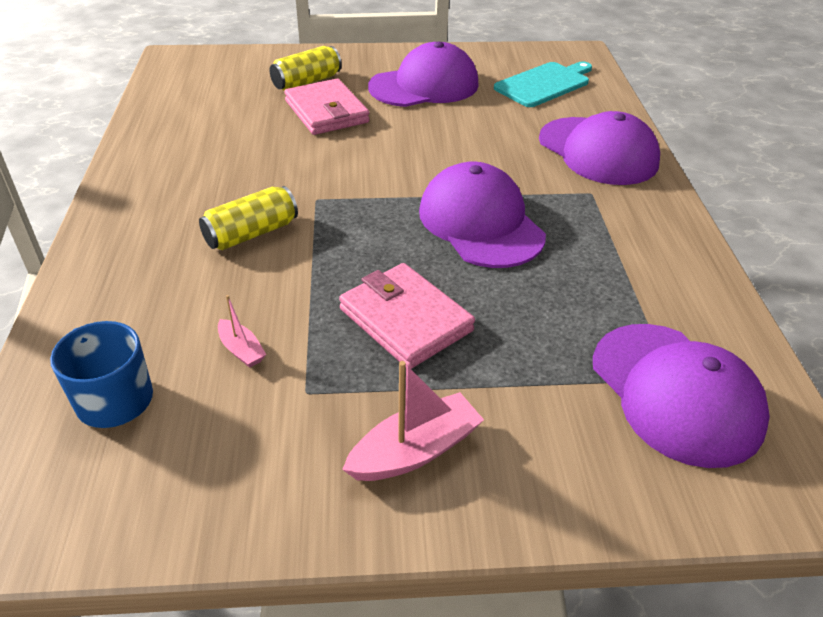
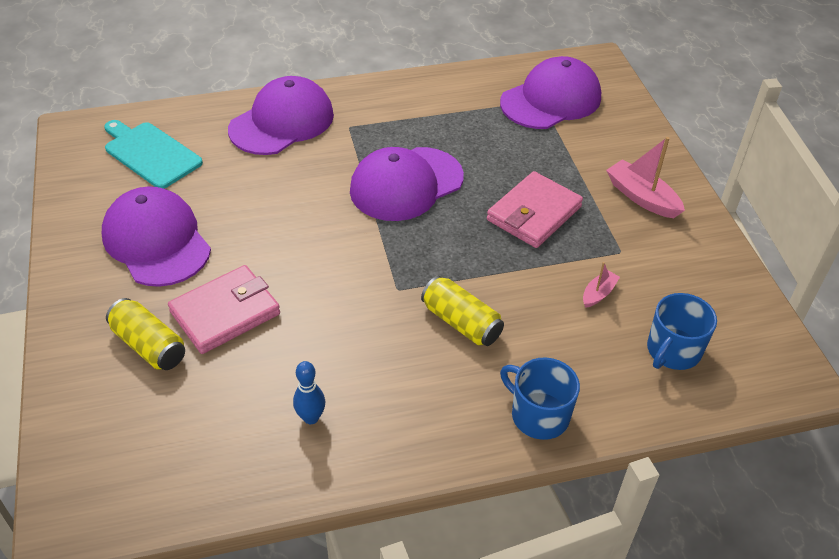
camera: 100 degrees left, 5 degrees up
(104, 265) = (538, 415): none -> blue mug
(191, 143) = (311, 418): none -> blue bowling pin

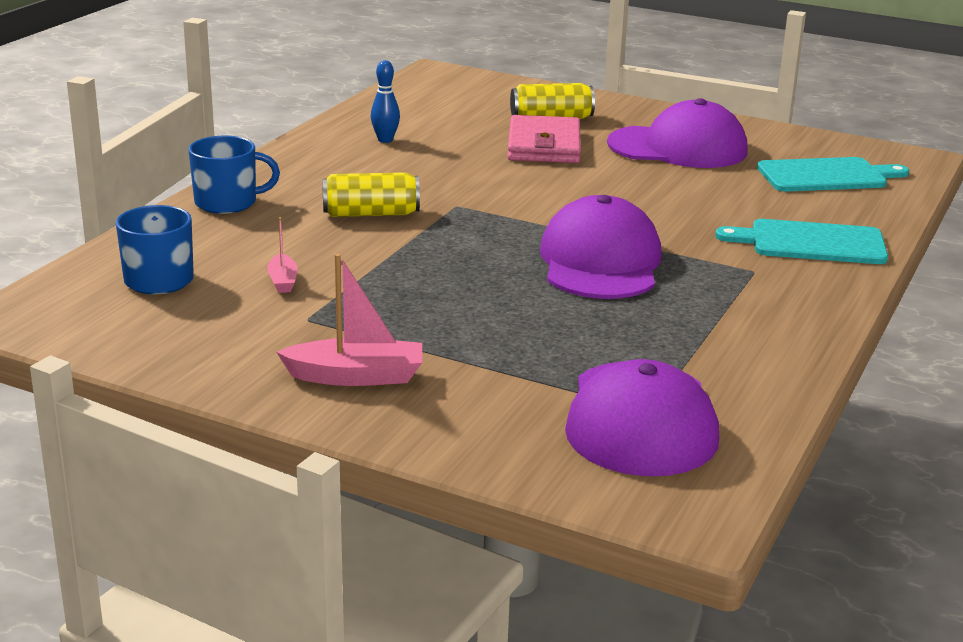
camera: 130 degrees right, 20 degrees down
(282, 122) = (811, 243): purple cap -> turquoise cutting board
(534, 213) = (443, 303): pink wallet -> none

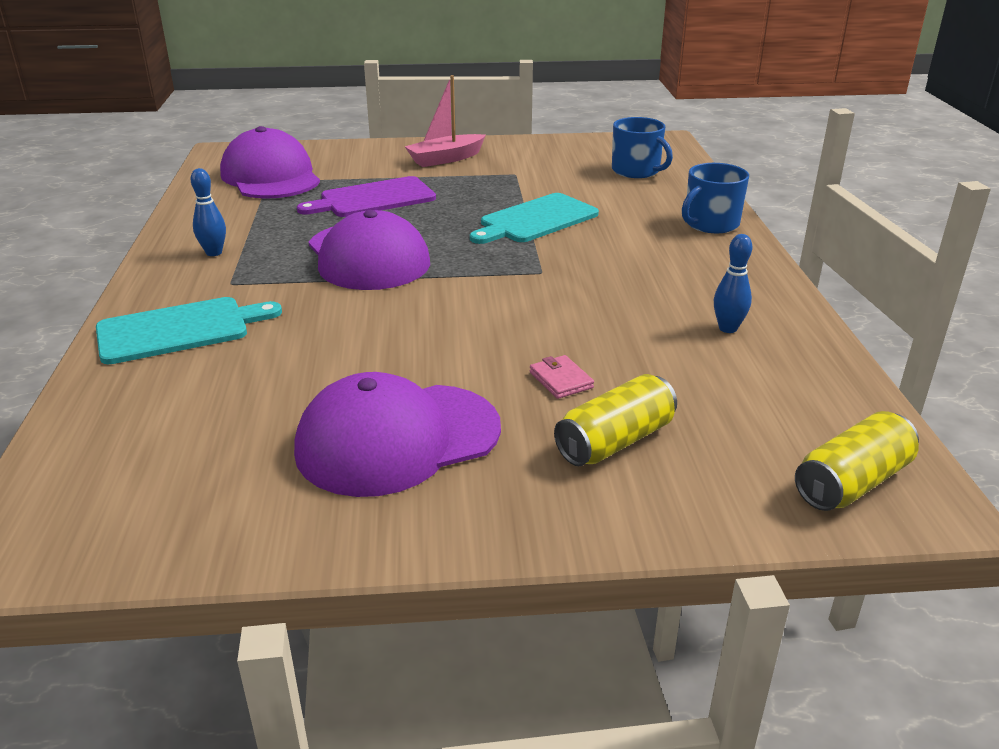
camera: 150 degrees right, 5 degrees up
(283, 281) = (566, 187): pink boat -> none
(371, 214) = (595, 245): yellow can -> yellow can (852, 482)
(529, 333) = (373, 199): none -> purple cutting board
(544, 146) = (561, 380): pink wallet -> pink wallet, size x0.45
(762, 310) = (214, 253): none -> blue bowling pin
(826, 176) = (168, 450): turquoise cutting board -> turquoise cutting board (535, 220)

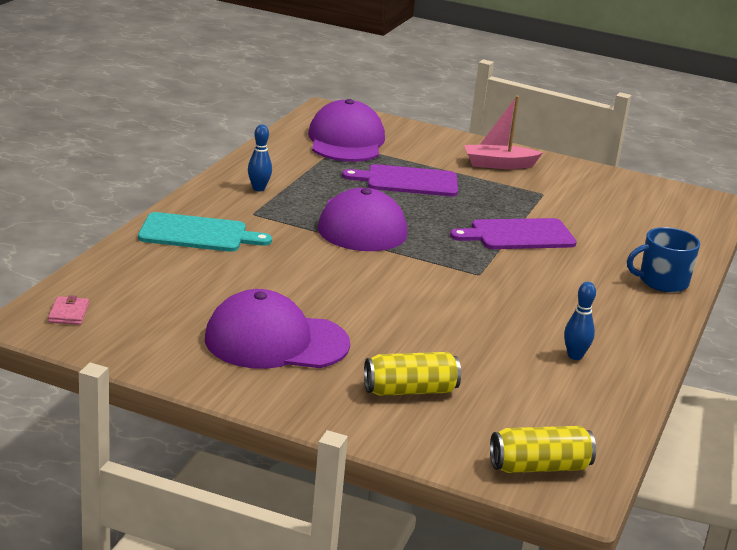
camera: 25 degrees right, 5 degrees down
(535, 220) = (518, 235): turquoise cutting board -> purple cutting board
(561, 380) = (414, 345): pink wallet -> pink wallet (68, 313)
(636, 171) = (653, 221): blue mug -> none

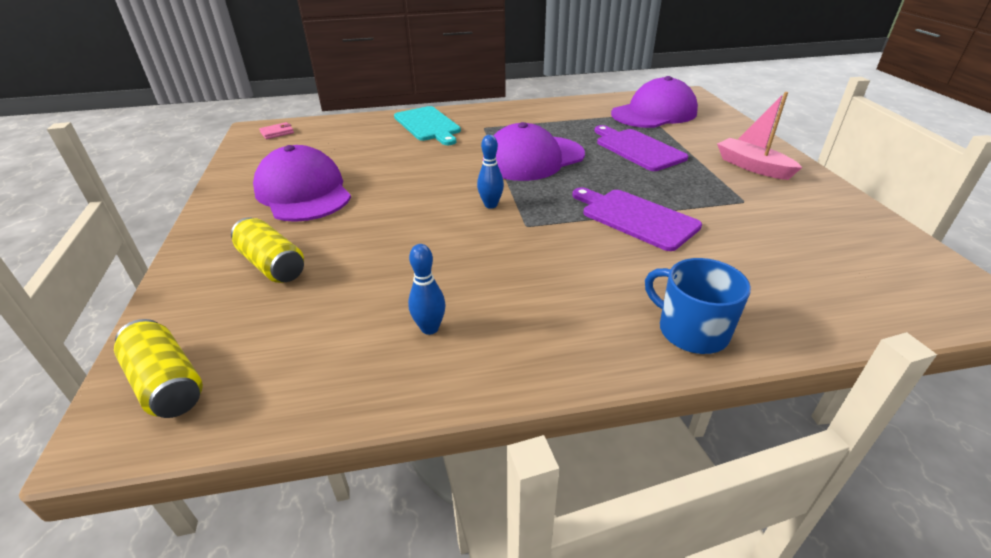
camera: 60 degrees right, 10 degrees up
(258, 188) = (523, 117): blue bowling pin -> blue bowling pin (490, 205)

